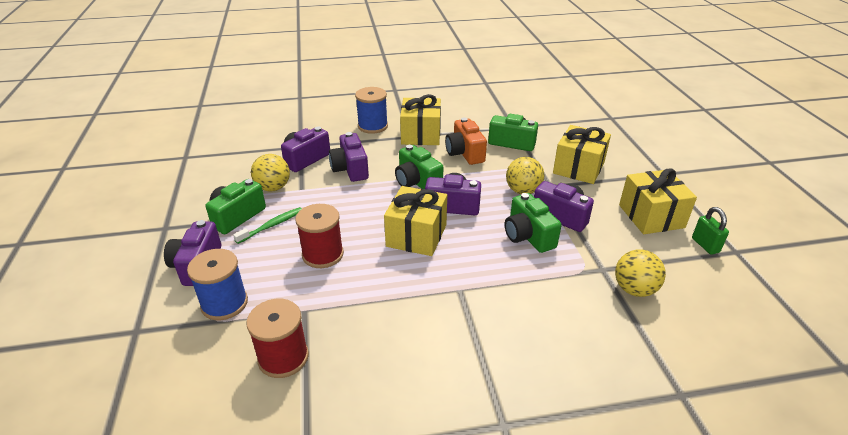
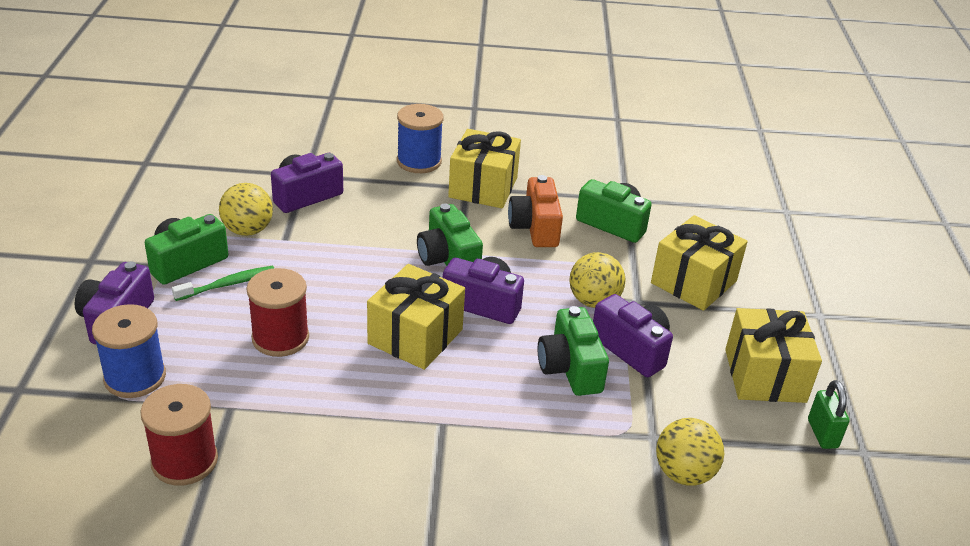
camera: 10 degrees right, 0 degrees up
(350, 169) = (362, 222): purple camera -> none

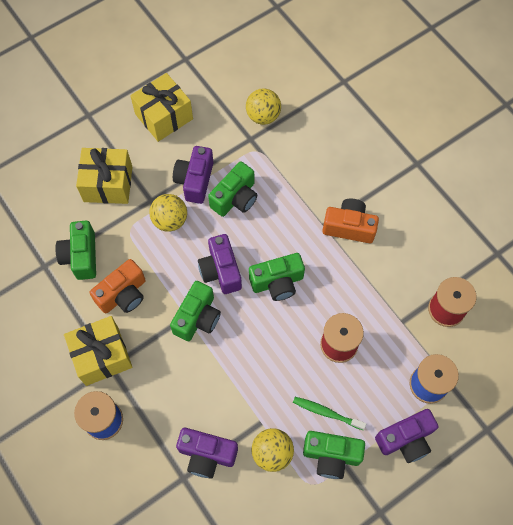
camera: 125 degrees left, 30 degrees up
(411, 446) = (349, 227): none -> orange camera
(415, 336) = (277, 282): yellow gift -> green camera
(822, 434) = (187, 78): green padlock -> none

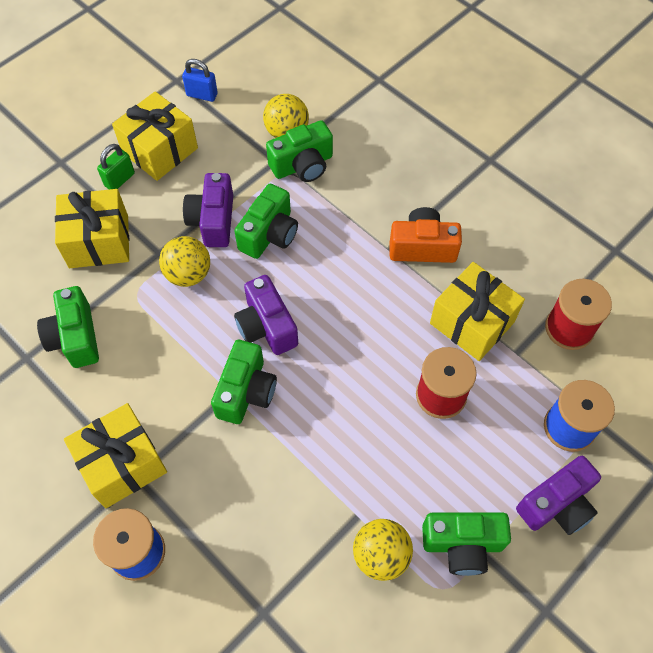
camera: 10 degrees left, 5 degrees down
(123, 294) = (140, 378): orange camera -> none
(130, 136) = (119, 180): none -> green padlock
(203, 74) = (202, 95): none -> blue padlock
(207, 454) = (291, 574): purple camera -> none
(277, 282) = (344, 329): green camera -> green camera (302, 165)
(326, 413) = (444, 487): green toothbrush -> none
(374, 293) = (472, 323): none -> yellow gift

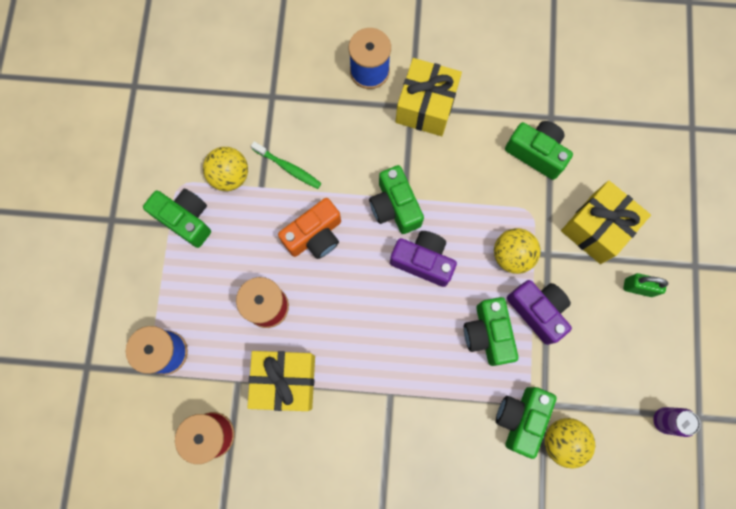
camera: 140 degrees right, 15 degrees up
(119, 180) = (638, 287): green padlock -> green padlock turned 75 degrees counterclockwise
(160, 150) = (638, 338): yellow gift -> none
(202, 95) = (664, 420): blue padlock -> purple can
(314, 514) = (288, 168): none -> green toothbrush
(422, 247) = (368, 418): orange camera -> orange camera (315, 236)
(462, 544) = (186, 219): green camera -> green camera turned 75 degrees clockwise
(556, 504) = (142, 290): purple camera -> none

